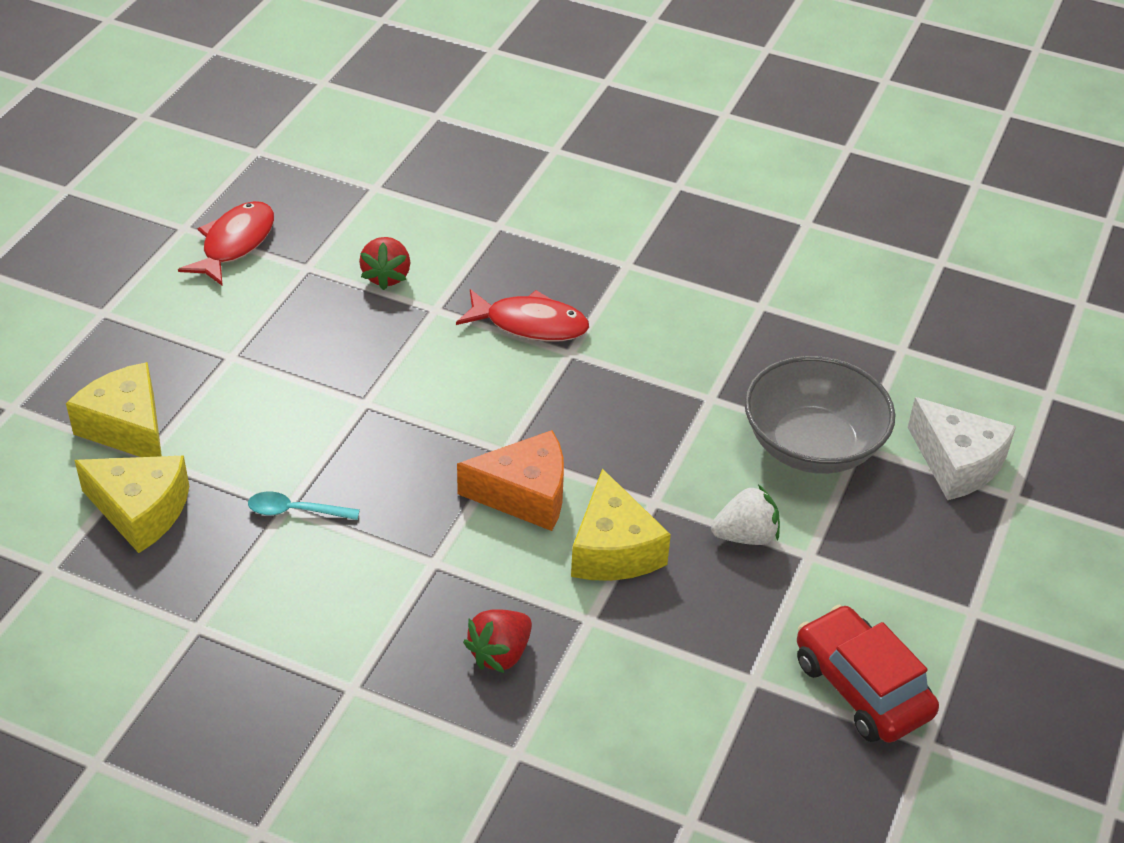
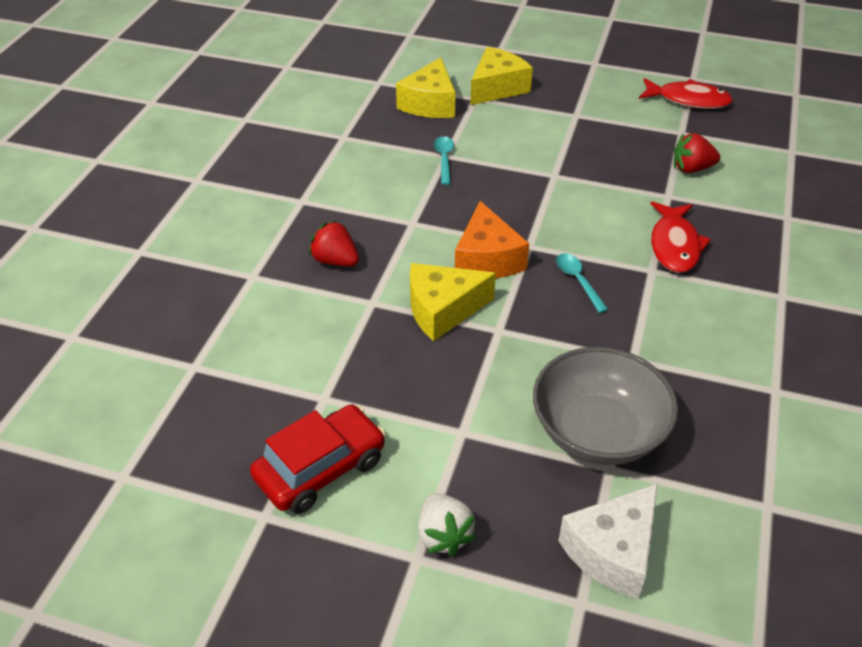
camera: 85 degrees right, 0 degrees up
(579, 418) = (578, 281): none -> turquoise spoon
(746, 536) = (475, 388): white strawberry -> white strawberry (443, 535)

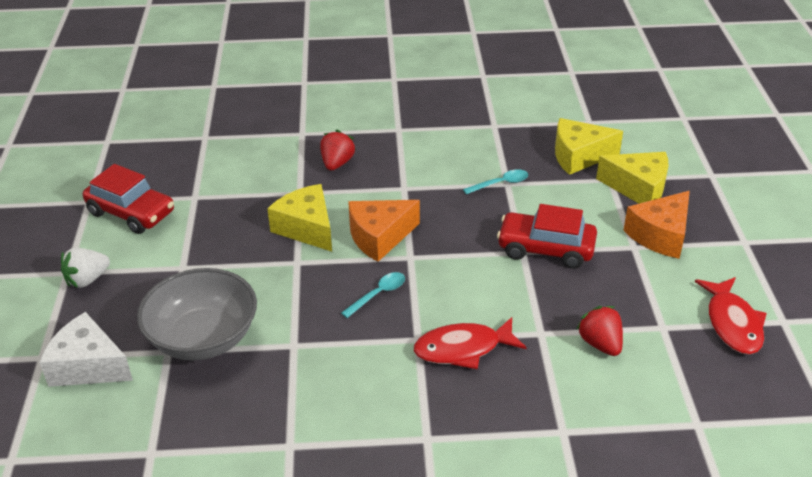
camera: 70 degrees right, 5 degrees down
(557, 161) = (546, 249): none -> red car
(567, 97) = (660, 235): none -> orange cheese

